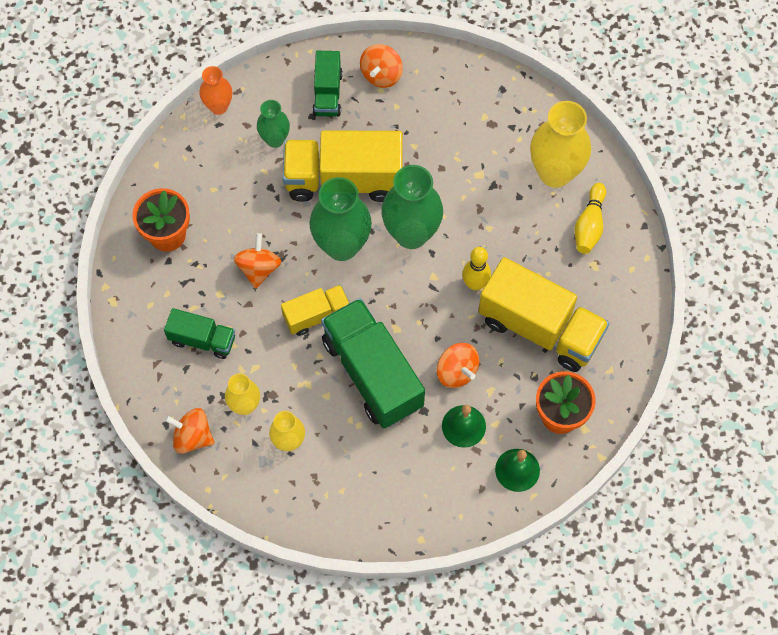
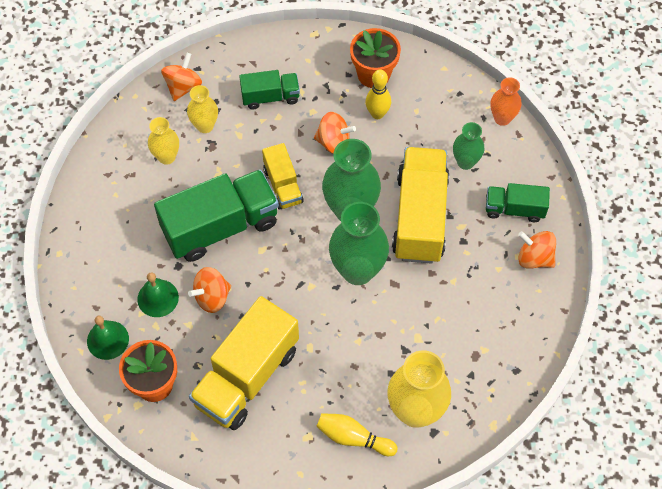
camera: 95 degrees right, 5 degrees down
(202, 339) = (270, 97): green truck -> green truck turned 120 degrees counterclockwise
(475, 284) = (299, 322): yellow bowling pin -> yellow bowling pin (377, 114)

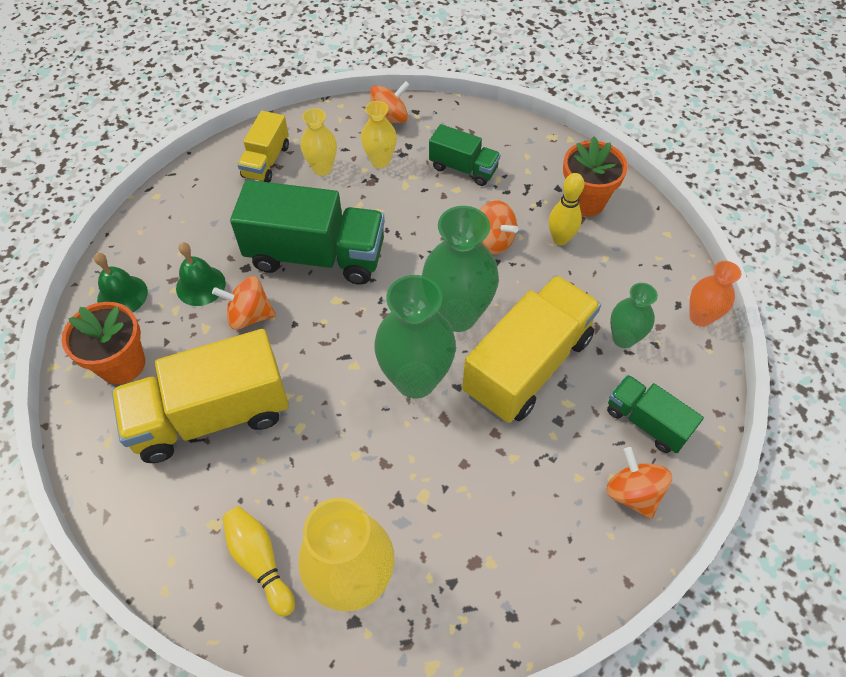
camera: 35 degrees right, 5 degrees down
(283, 185) = (408, 252): yellow truck -> yellow truck (266, 161)

